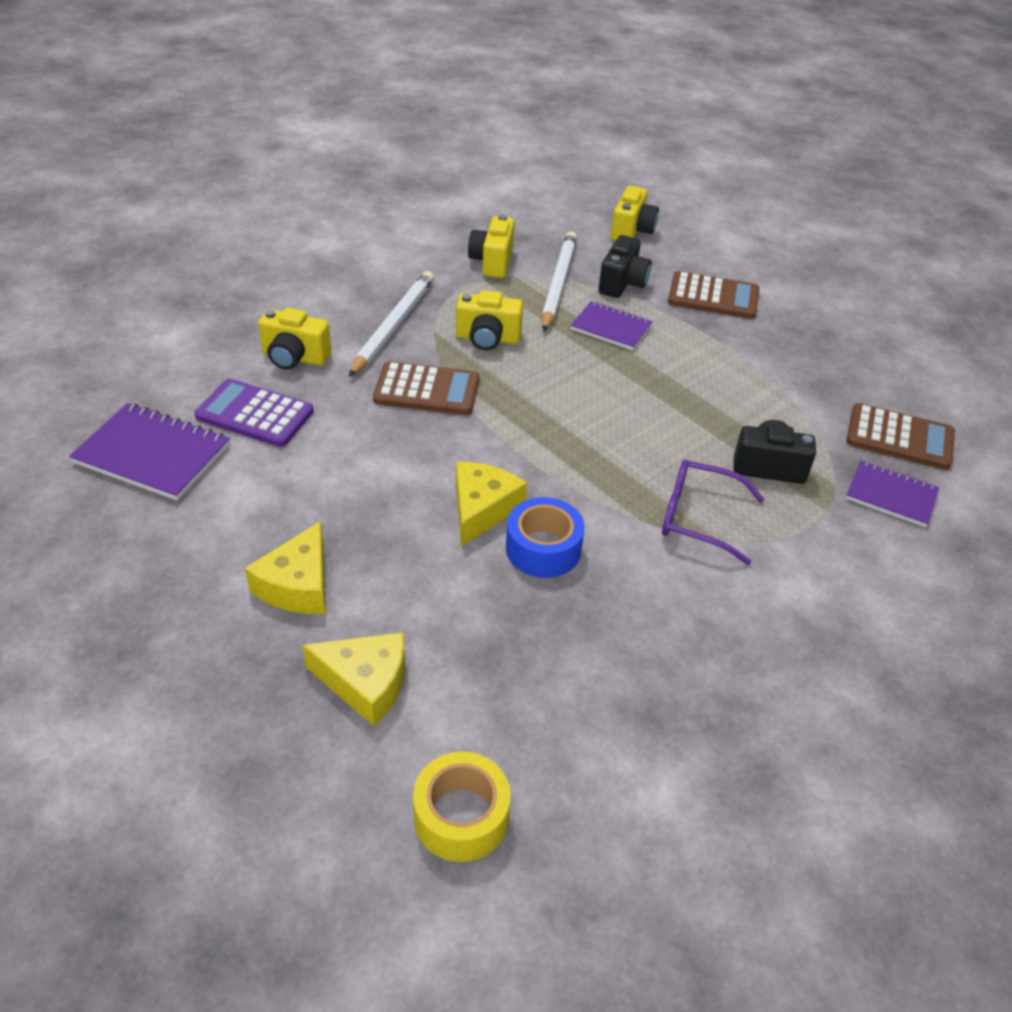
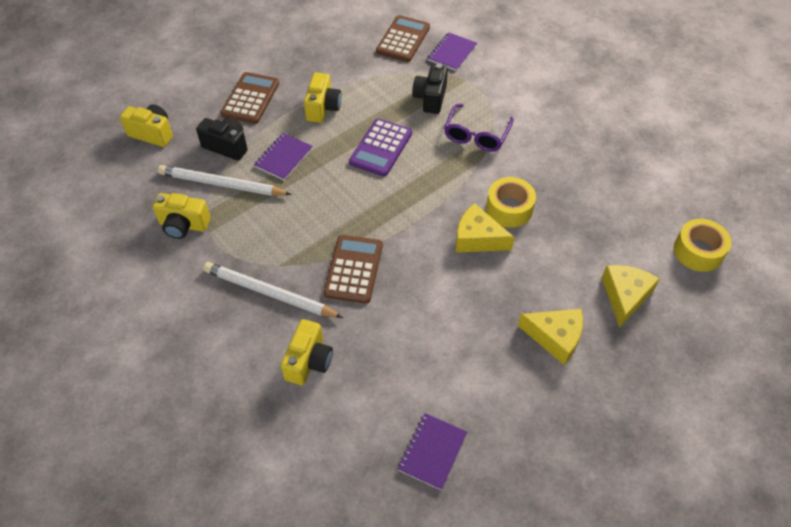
camera: 85 degrees left, 10 degrees up
(152, 454) = (432, 452): purple notebook -> purple notebook, size x0.64
(255, 414) = (382, 383): purple calculator -> purple calculator (381, 148)
(487, 338) = (292, 231): yellow camera -> yellow camera (323, 108)
(543, 549) = (509, 209): blue tape -> yellow tape

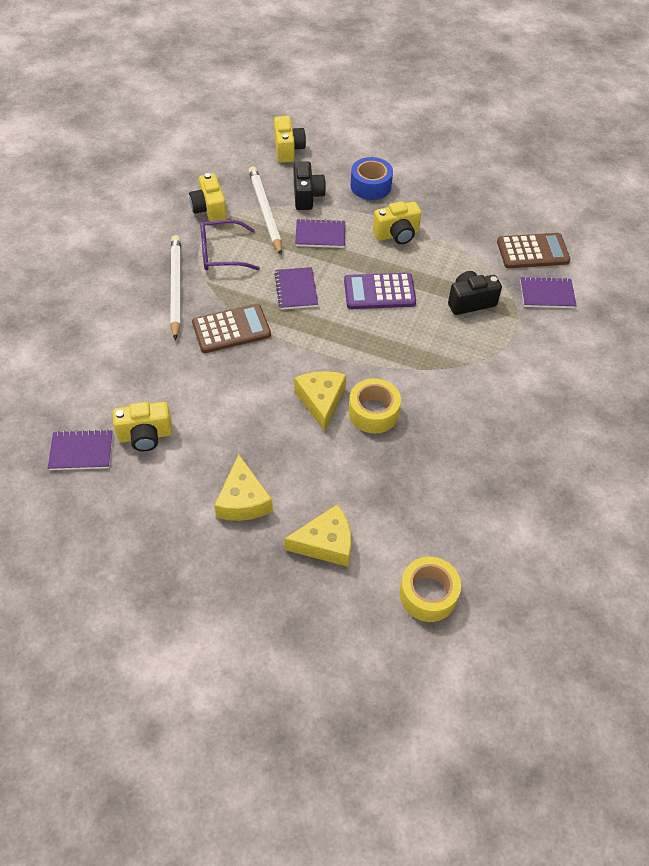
camera: 60 degrees right, 0 degrees up
(250, 98) = (370, 186): brown calculator -> blue tape
(309, 361) = (125, 339): yellow camera -> yellow camera (145, 436)
(338, 202) = (296, 290): none -> purple notebook
(476, 135) = (449, 354): purple glasses -> purple glasses (221, 253)

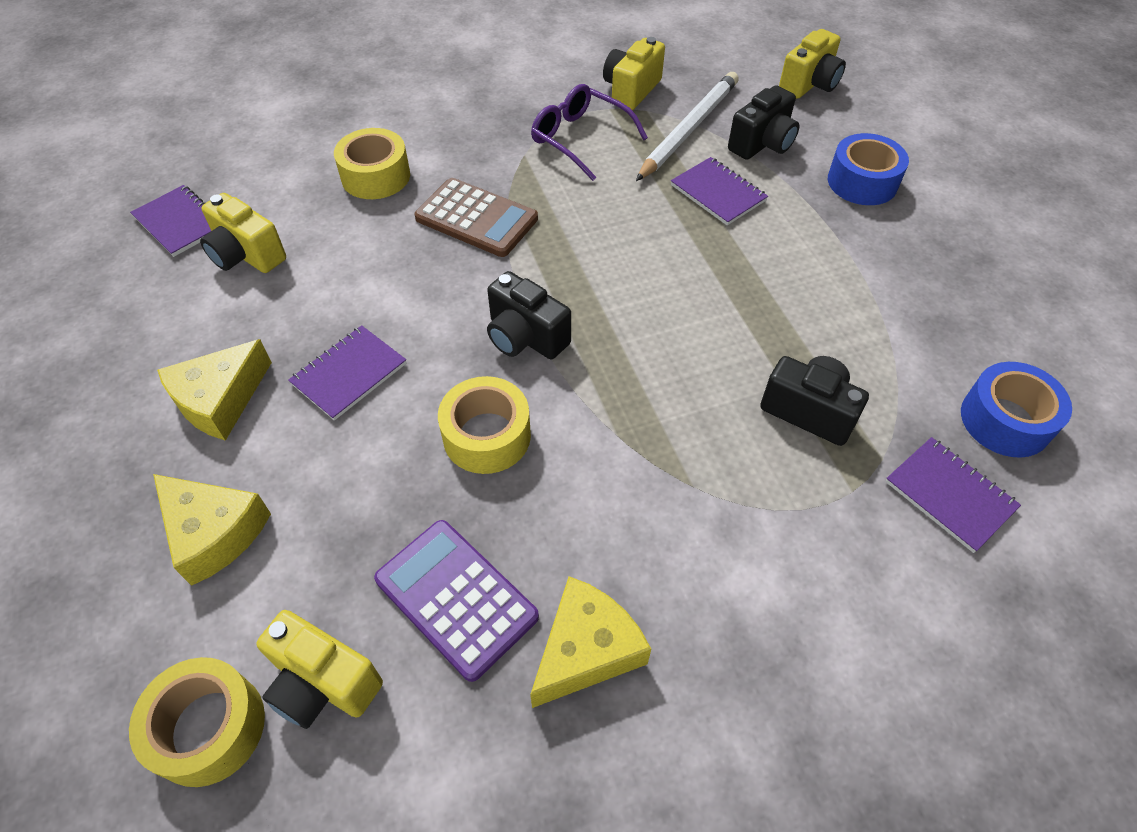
camera: 50 degrees right, 0 degrees up
(148, 348) = (375, 176): none -> yellow tape
(176, 288) = (486, 140): white pencil -> none
(296, 290) = (604, 230): purple notebook -> purple notebook (349, 374)
(321, 401) = (450, 370): yellow cheese -> yellow cheese (586, 650)
(331, 362) = (525, 337): none -> black camera
(379, 292) = (699, 305): purple calculator -> purple calculator (456, 598)
(397, 234) = (819, 257): yellow camera -> yellow camera (323, 683)
(532, 251) = (1005, 420): brown calculator -> blue tape

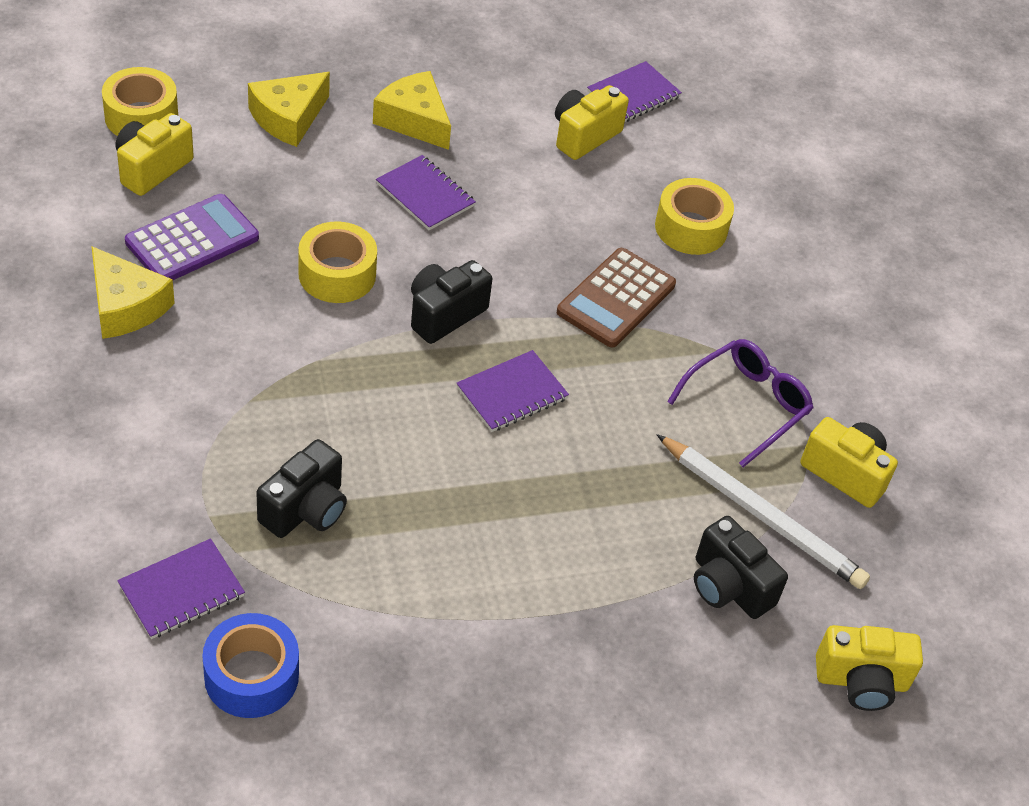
camera: 90 degrees right, 5 degrees down
(718, 193) = (637, 516): purple notebook -> purple notebook (512, 393)
(809, 84) = (861, 681): yellow camera -> yellow camera turned 45 degrees counterclockwise
(862, 182) = (644, 675): blue tape -> none

